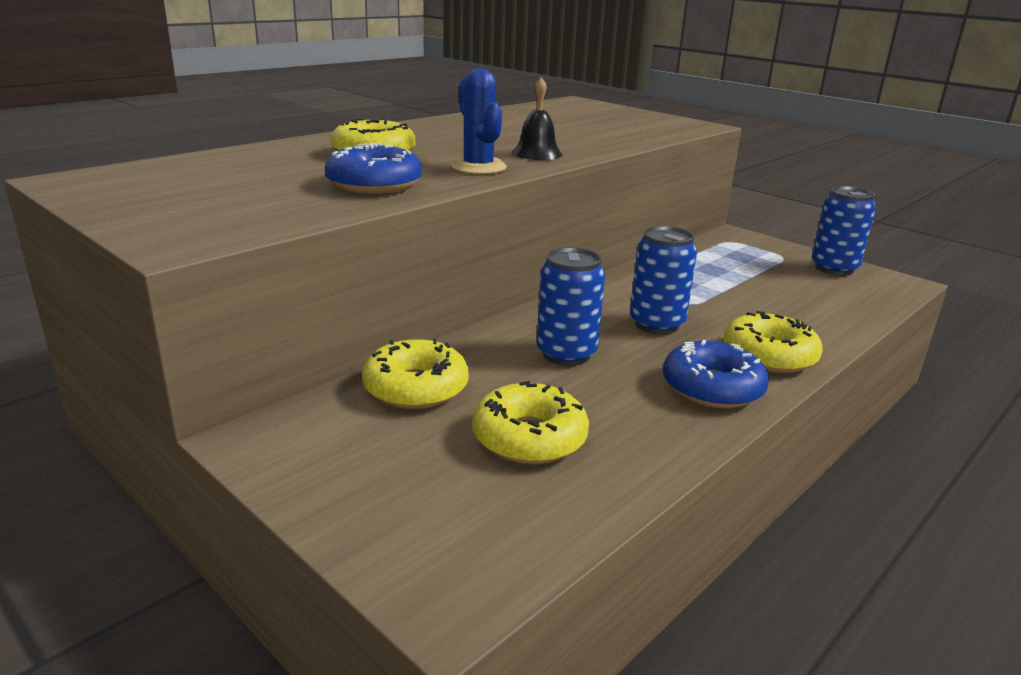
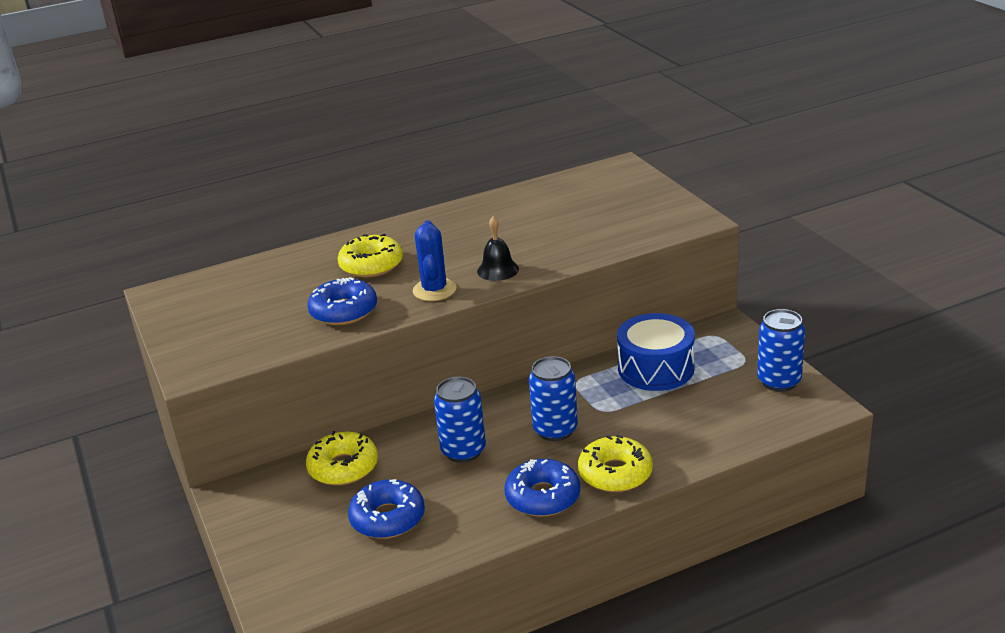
camera: 25 degrees right, 5 degrees up
(529, 438) = (388, 518): yellow donut -> blue donut
(704, 267) = (656, 368): none -> blue drum

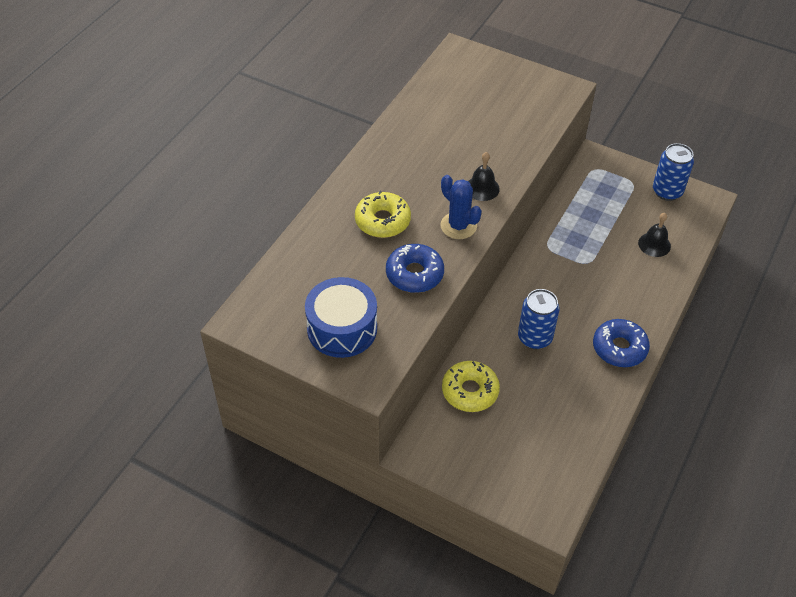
camera: 40 degrees left, 20 degrees up
(388, 518) = (543, 415): blue donut -> none
(555, 430) = (574, 292): blue can -> none
(615, 473) = (643, 309): yellow donut -> none
(656, 368) = (586, 213): blue drum -> blue drum (342, 328)
(702, 422) = (654, 244): none -> black bell

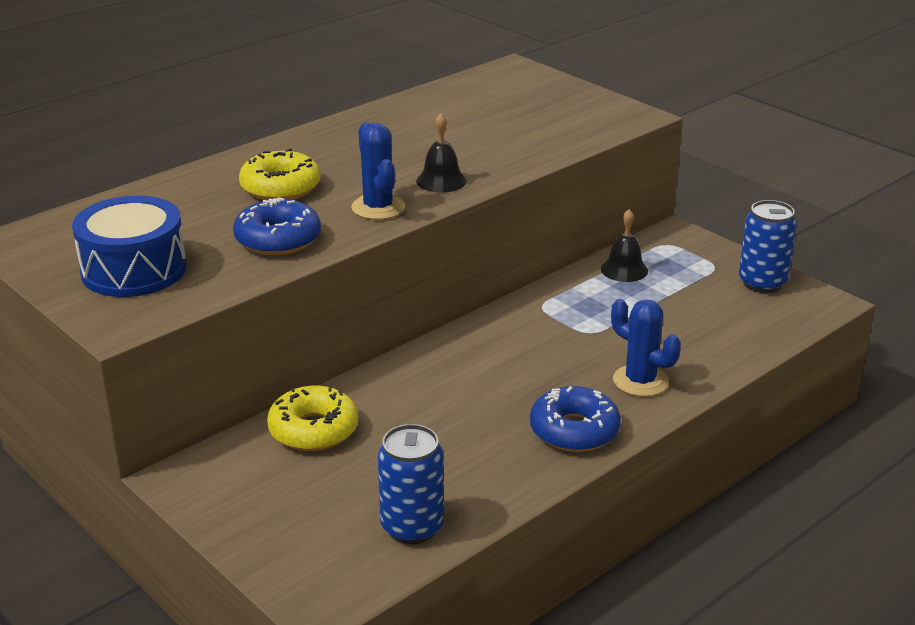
camera: 20 degrees right, 20 degrees down
(534, 338) = (452, 394): blue can -> blue can (412, 527)
(636, 297) = (640, 381): none -> blue cactus
(654, 244) = (706, 332): black bell -> black bell (624, 270)

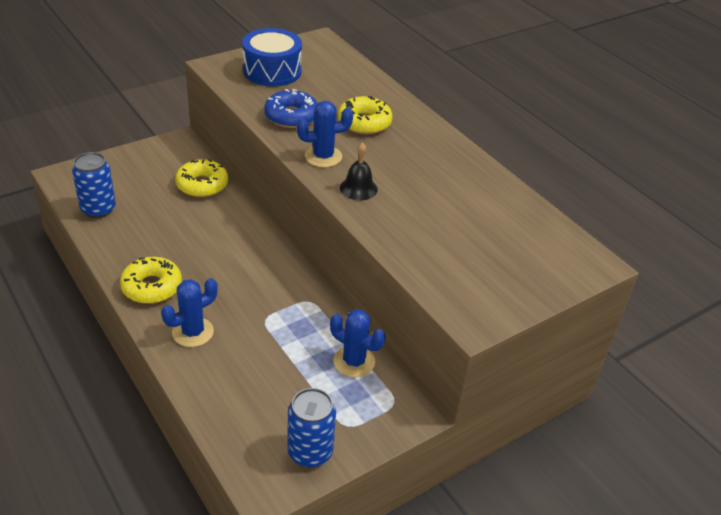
camera: 95 degrees right, 10 degrees up
(574, 430) = (152, 287): blue donut -> yellow donut
(624, 270) = (354, 361): black bell -> blue cactus

